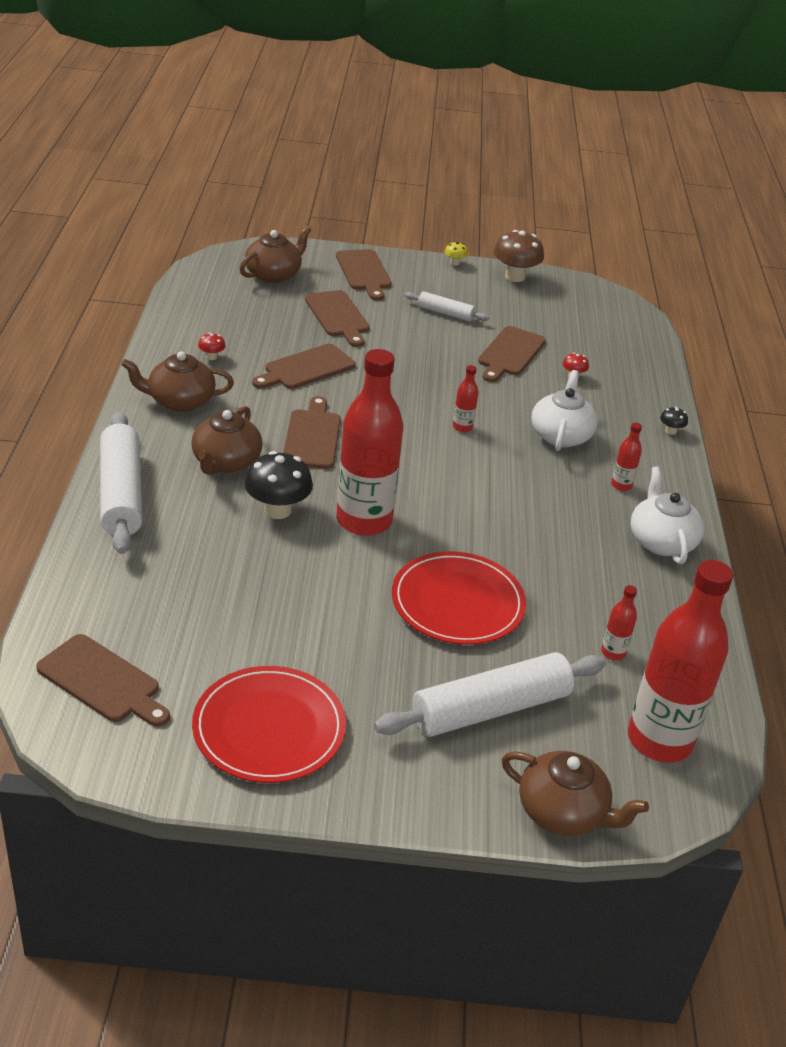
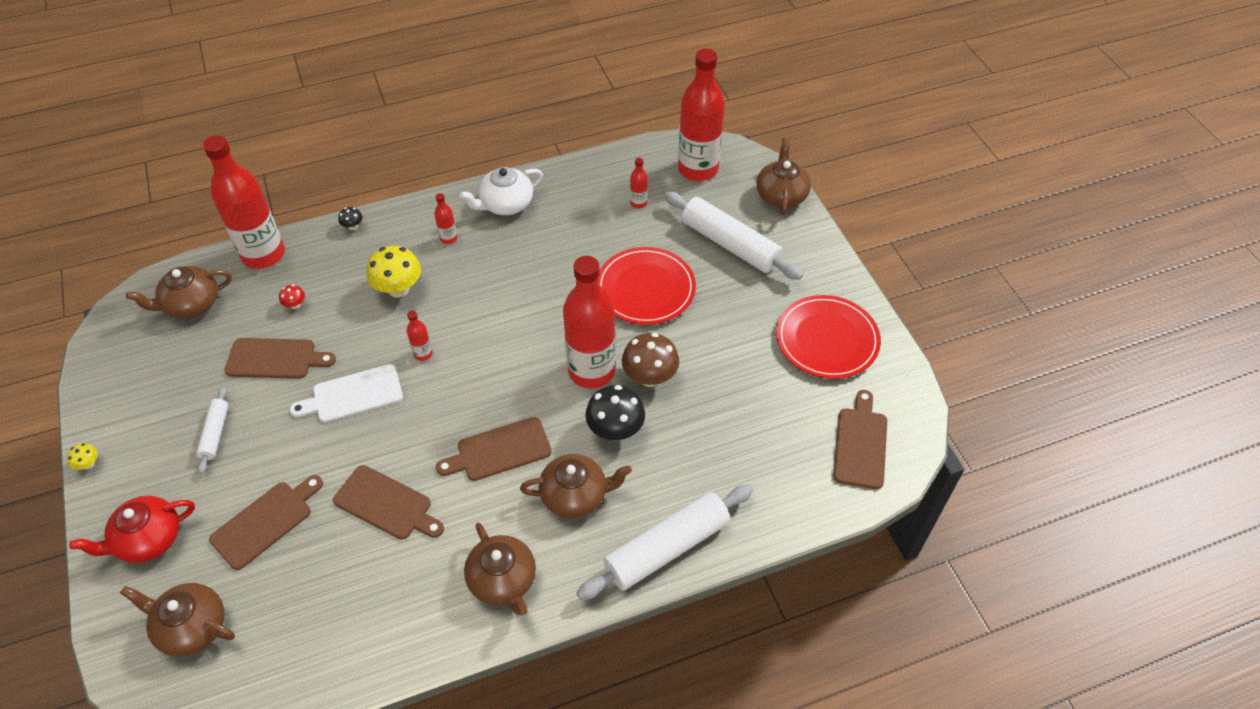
camera: 110 degrees left, 15 degrees up
(211, 357) = (407, 596): red mushroom -> none
(364, 272) = (148, 539): brown cutting board -> red teapot
(438, 380) = (353, 395): none -> white cutting board
(515, 277) = (103, 402): brown mushroom -> brown mushroom (650, 377)
(561, 435) = (398, 289): white teapot -> yellow mushroom
(605, 329) = (191, 304): none -> brown teapot
(653, 374) = (263, 255): none -> red bottle

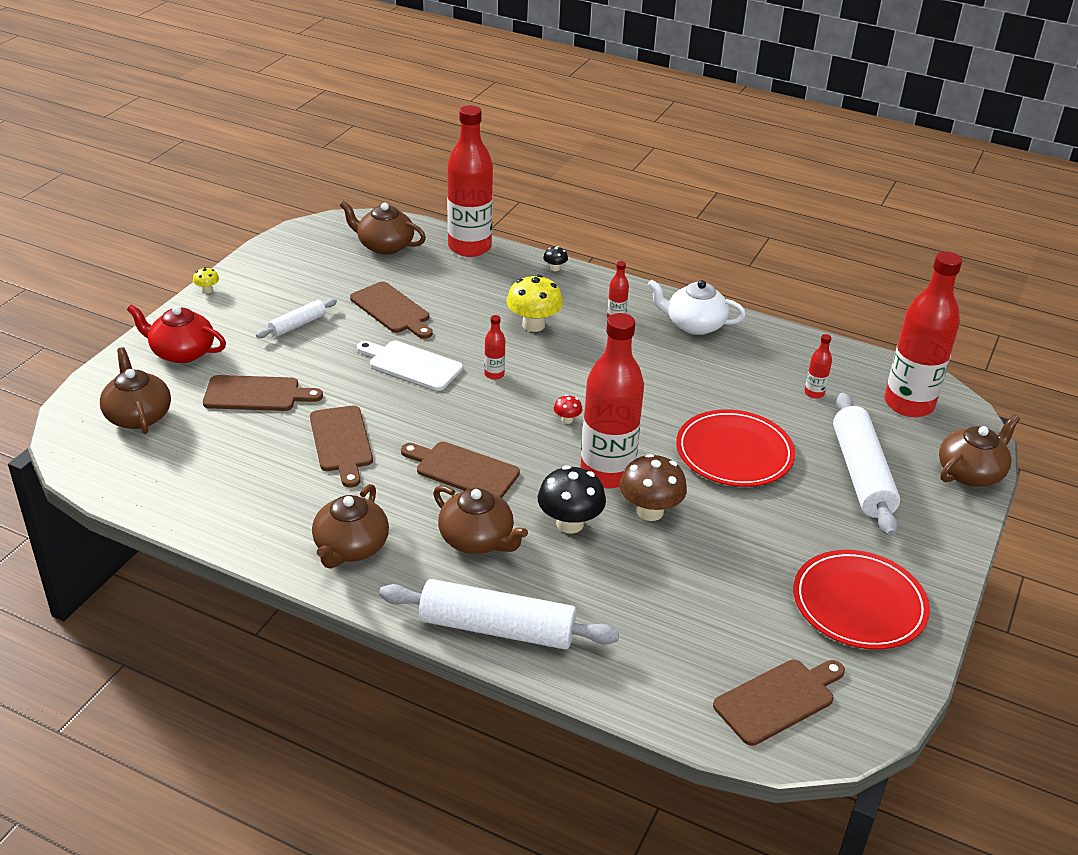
camera: 45 degrees right, 15 degrees down
(295, 305) = (449, 288): red mushroom -> red mushroom (567, 420)

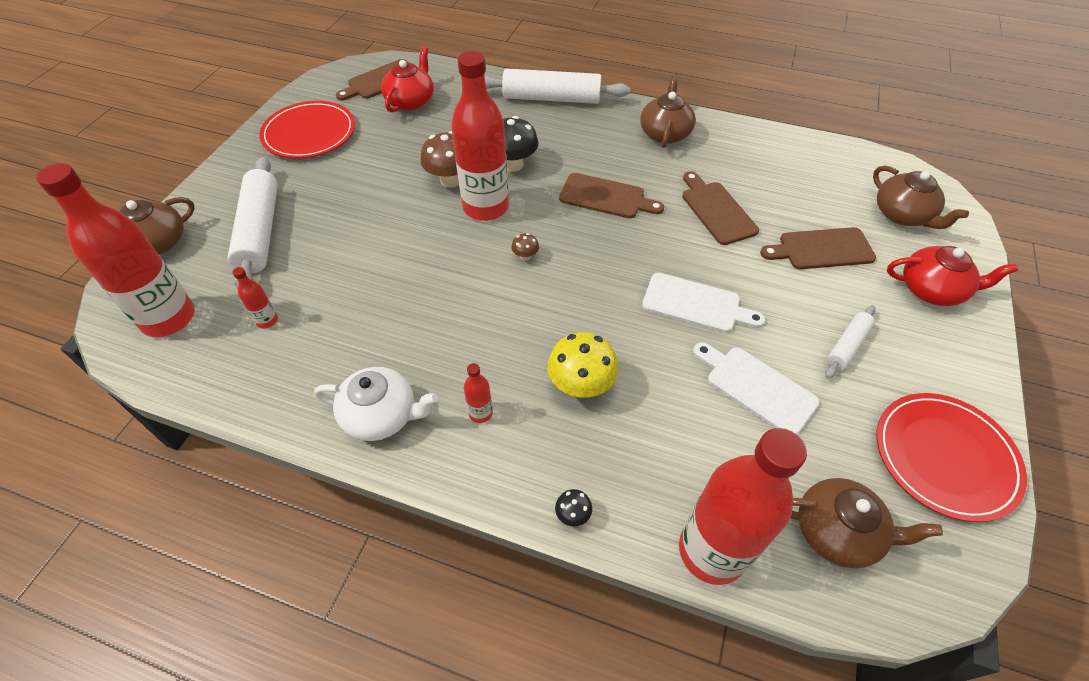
camera: 175 degrees right, 15 degrees up
(207, 290) = (992, 391): yellow mushroom -> none
(392, 310) = (756, 387): brown cutting board -> white cutting board
(477, 539) = (579, 147): brown teapot -> none
(494, 374) = (607, 302): red bottle -> none
(567, 420) = (525, 256): red mushroom -> brown mushroom
(720, 648) = (411, 101): none -> red teapot
(734, 452) = (370, 240): red plate -> red plate (945, 457)

